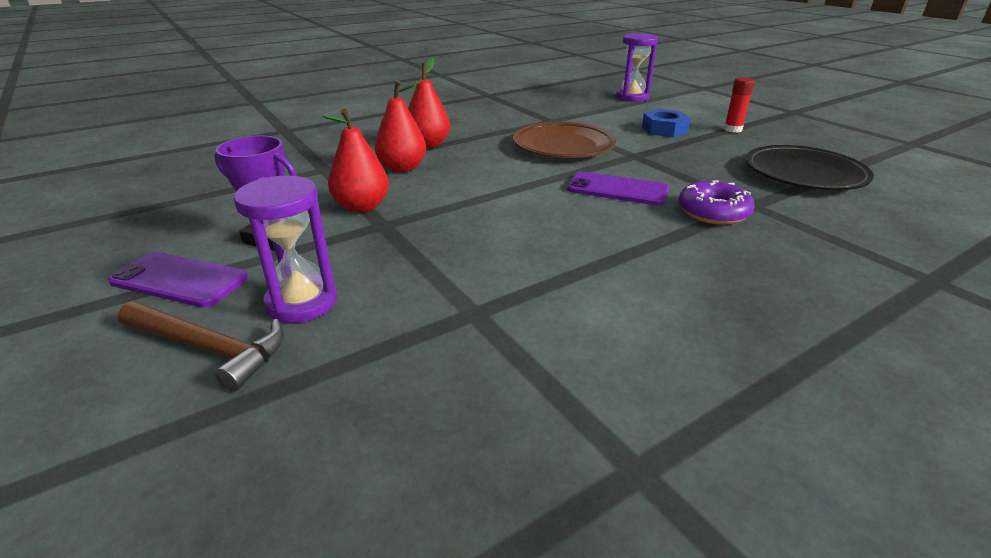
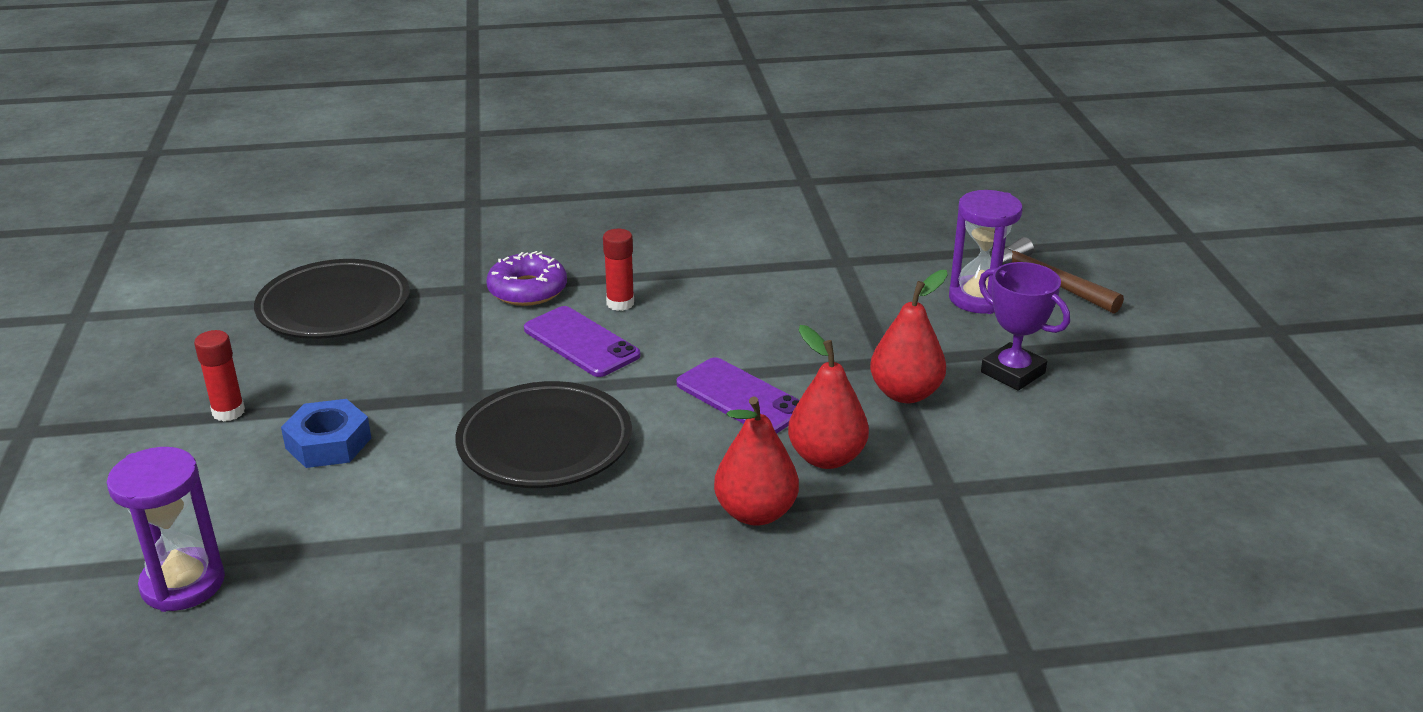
camera: 155 degrees left, 0 degrees up
(179, 280) = (1096, 344): purple phone -> purple phone (740, 397)
(563, 146) = (545, 443): brown plate -> black plate
(631, 219) = (620, 303): none -> red glue stick

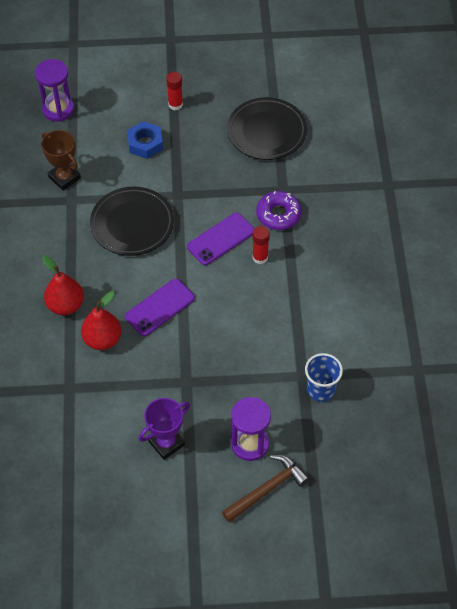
camera: 95 degrees right, 25 degrees up
(406, 550) = (64, 178): none -> brown trophy
(862, 246) = (321, 390): none -> blue cup
(905, 393) = (153, 384): red pear -> none

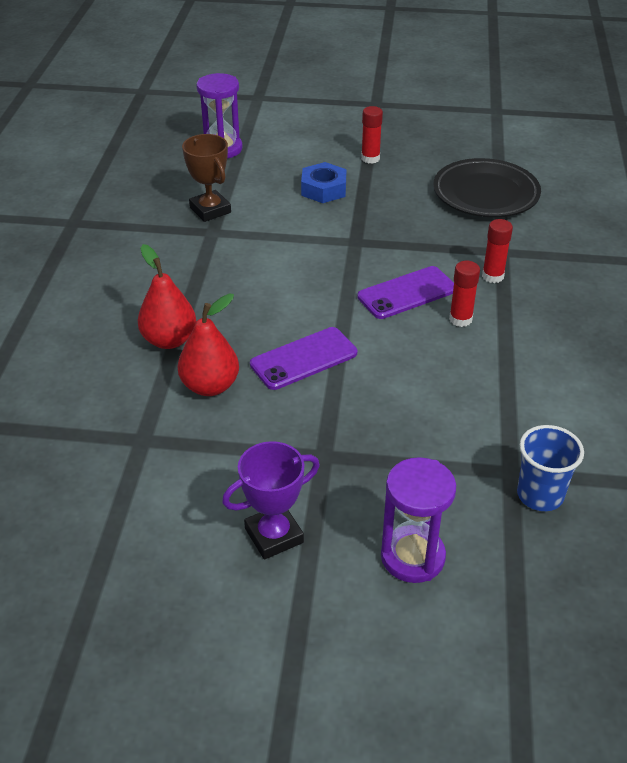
camera: 10 degrees right, 15 degrees down
(132, 224) = (287, 264): black plate -> none
(267, 489) = (433, 632): brown hammer -> none
(278, 214) = (492, 276): purple donut -> red glue stick

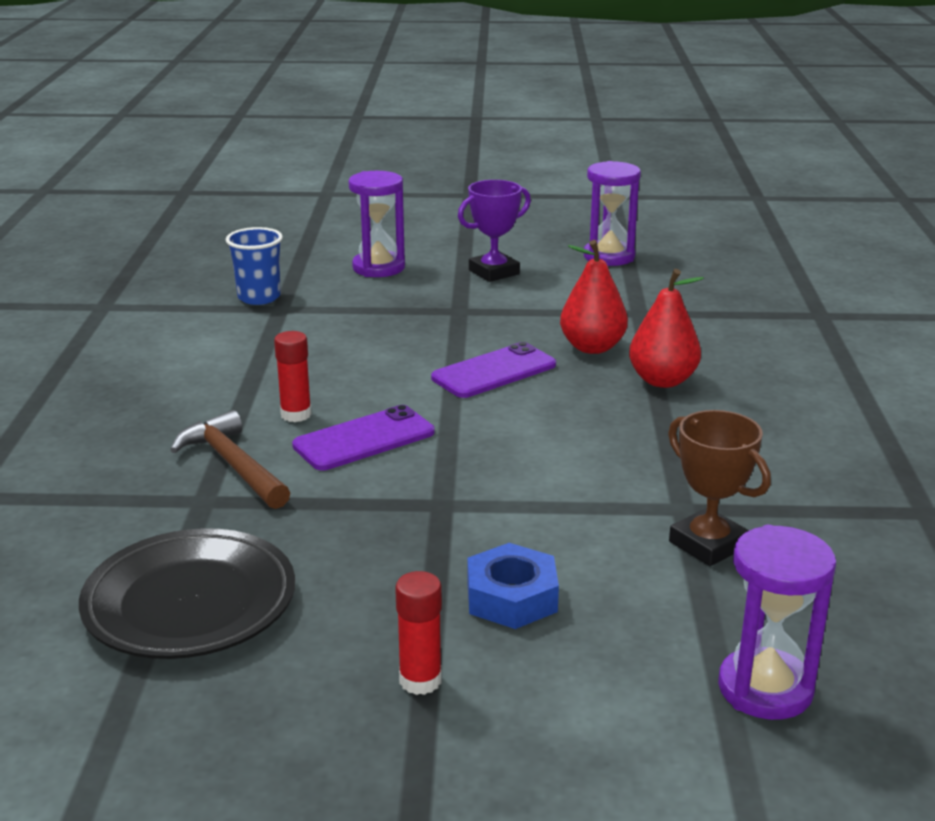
camera: 175 degrees right, 15 degrees down
(122, 566) = (609, 257): none -> purple hourglass
(492, 276) = (233, 465): red glue stick -> brown hammer

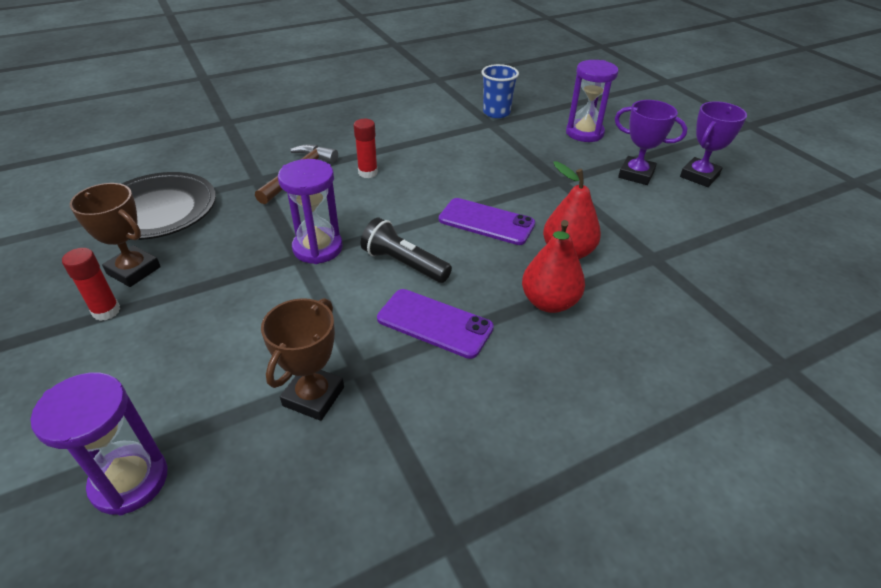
camera: 60 degrees right, 15 degrees up
(338, 645) = (133, 270): none -> brown trophy
(364, 439) = (356, 204): purple phone -> purple phone (434, 323)
(511, 597) = (204, 319): blue nut -> none
(525, 439) = (403, 264): none -> black flashlight
(531, 247) = (699, 176): none -> purple trophy
(609, 257) = (734, 214): purple hourglass -> purple hourglass (318, 248)

